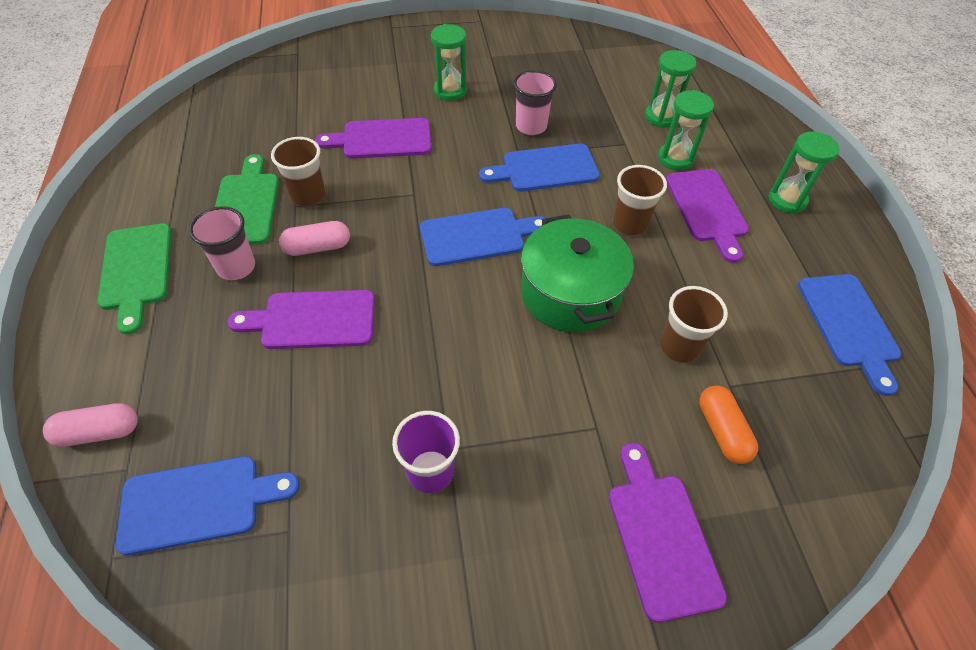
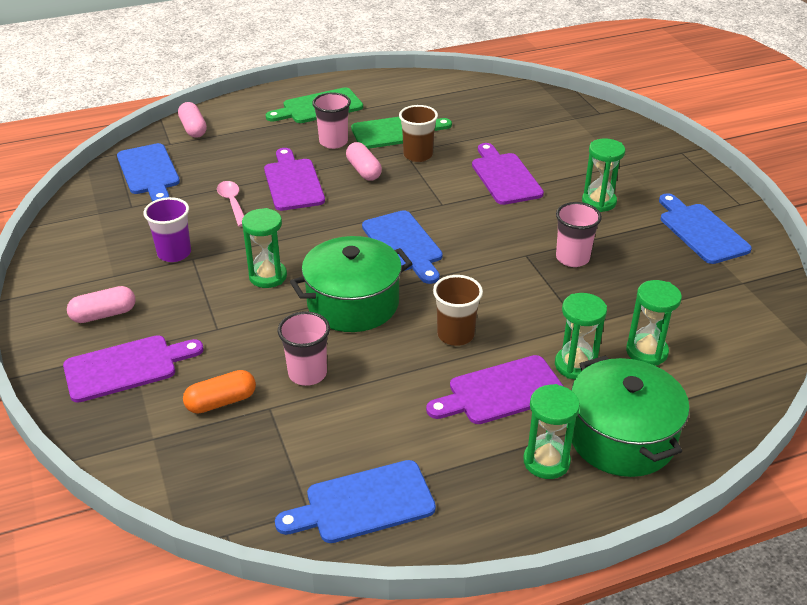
camera: 80 degrees right, 15 degrees down
(333, 392) = (232, 203): none -> pink spoon
(506, 366) = (268, 276): none -> green hourglass
(545, 169) = (511, 274): blue cutting board -> blue cutting board (701, 231)
(550, 568) = (104, 314): none -> pink capsule
(679, 346) = (307, 374): brown cup -> pink cup
(758, 154) = (621, 437): none -> green pot

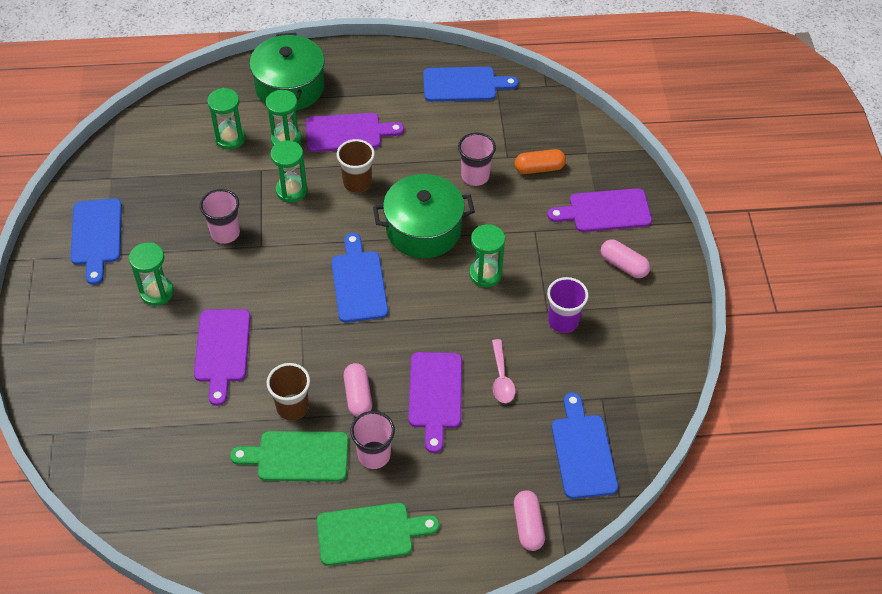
camera: 165 degrees left, 15 degrees up
(104, 314) = (623, 265): pink capsule -> pink capsule turned 45 degrees clockwise
(546, 461) = (345, 84): green hourglass -> green hourglass (291, 190)

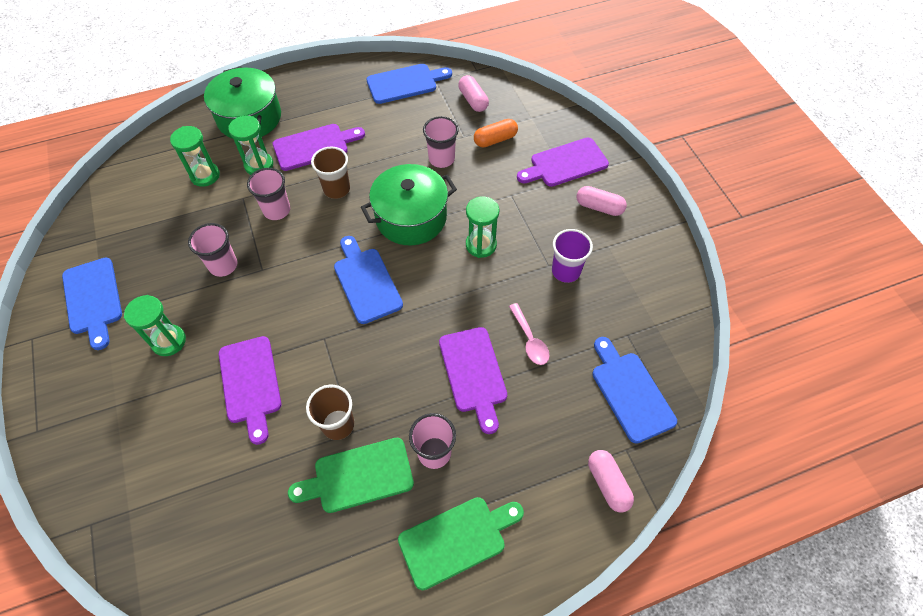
camera: 15 degrees left, 5 degrees up
(291, 190) = (277, 210): green hourglass -> pink cup
(358, 396) = (399, 395): pink capsule -> pink capsule (473, 100)

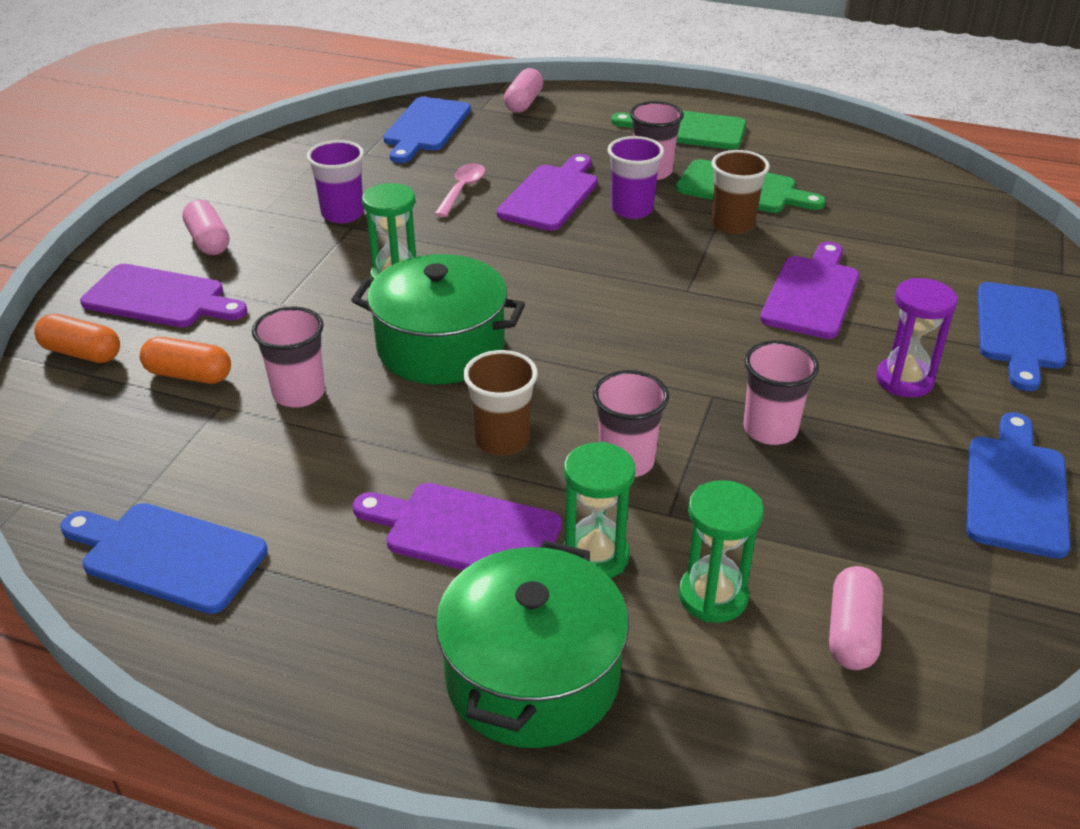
camera: 140 degrees left, 20 degrees down
(169, 341) = (904, 380): green hourglass -> purple hourglass
(366, 282) = (581, 313): blue cutting board -> blue cutting board (1020, 330)
(412, 395) = (632, 209): none -> purple cup
(473, 100) = (119, 450): pink capsule -> pink capsule (852, 632)
(550, 122) = (81, 353): none -> orange capsule

